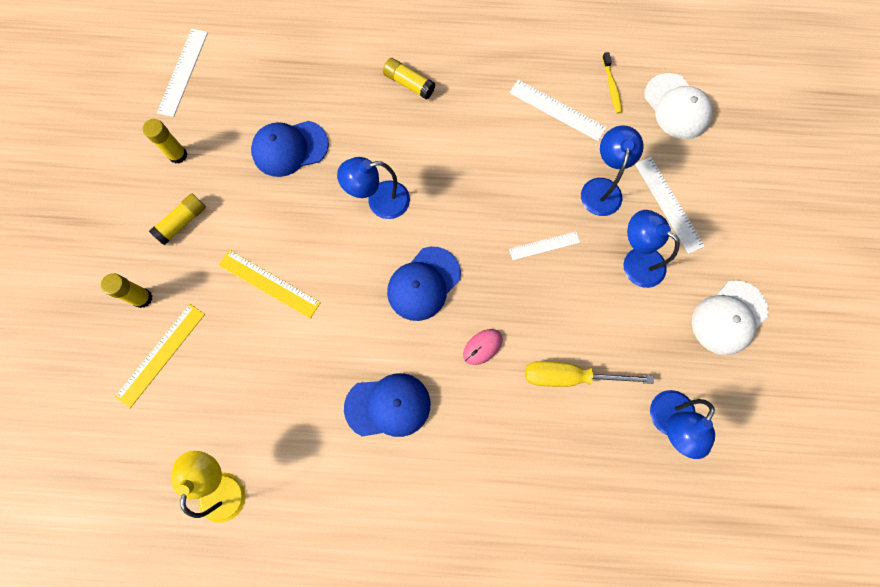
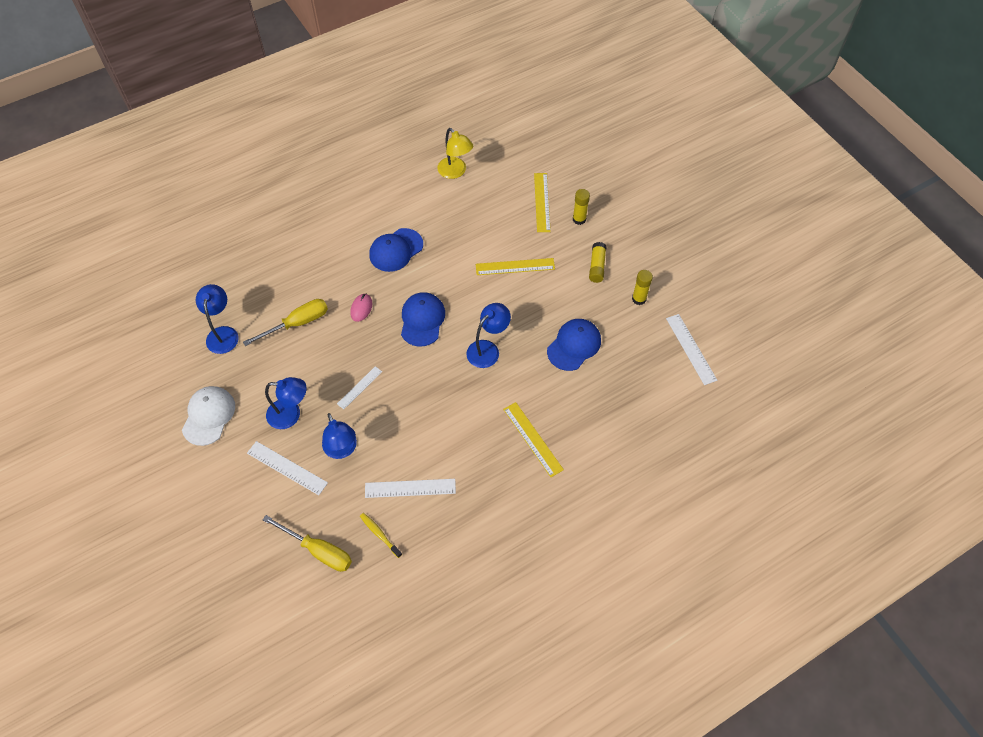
camera: 145 degrees right, 15 degrees down
(409, 83) = (532, 439): yellow glue stick -> yellow ruler
(677, 107) = (318, 550): white cap -> yellow screwdriver

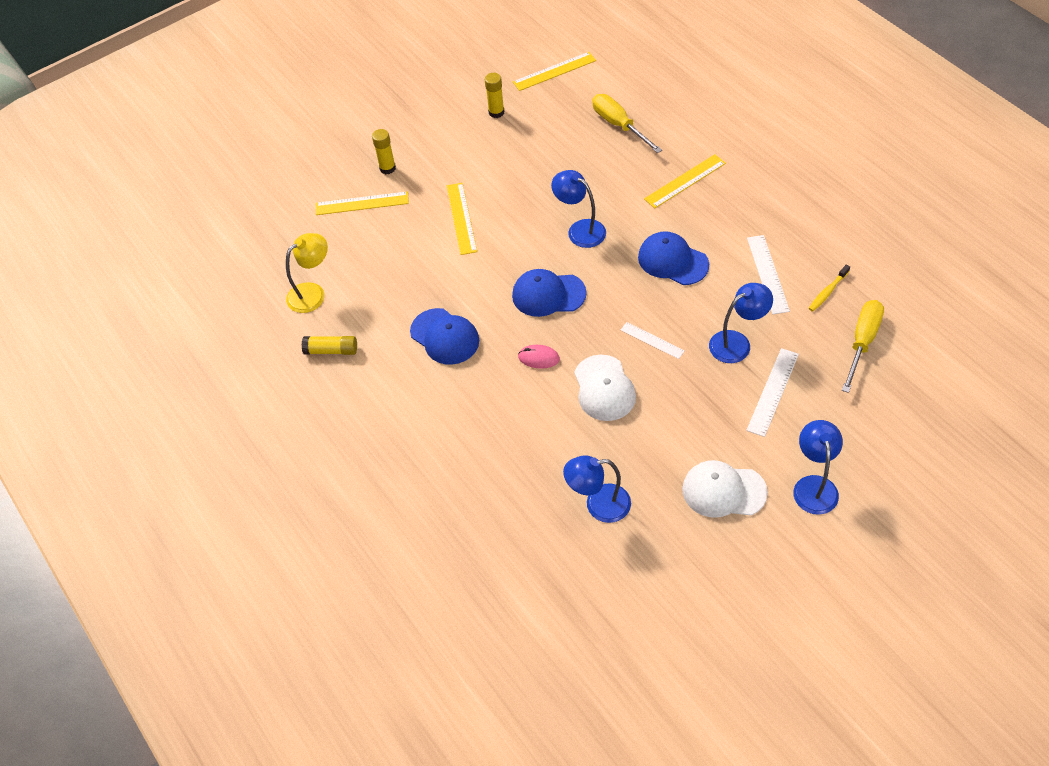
camera: 90 degrees left, 5 degrees down
(291, 415) = (703, 402): blue lamp -> blue lamp (814, 486)
(297, 323) = (570, 422): yellow screwdriver -> yellow screwdriver (619, 125)
(322, 348) = (604, 388): none -> white cap
(574, 345) = (564, 159): blue cap -> blue cap (672, 261)
(597, 266) = (455, 148): yellow glue stick -> yellow glue stick (331, 350)
(691, 349) = (554, 71): white ruler -> yellow ruler

